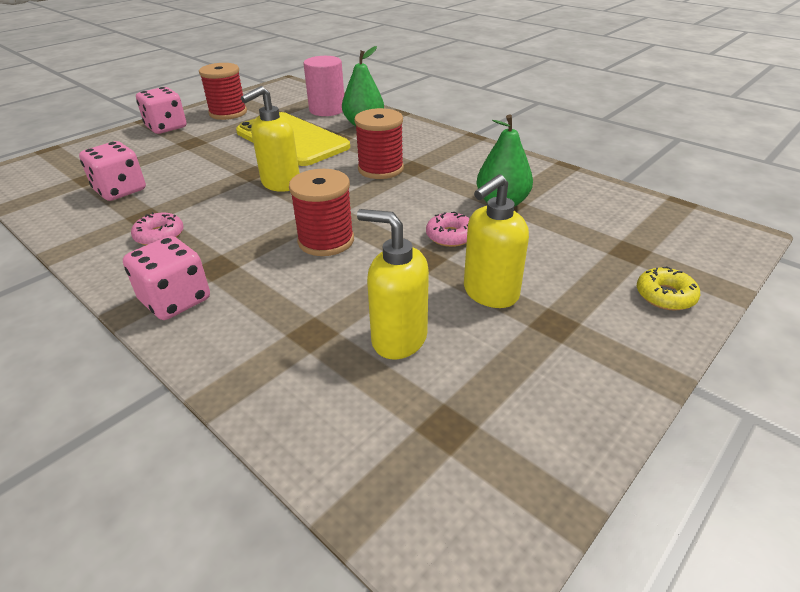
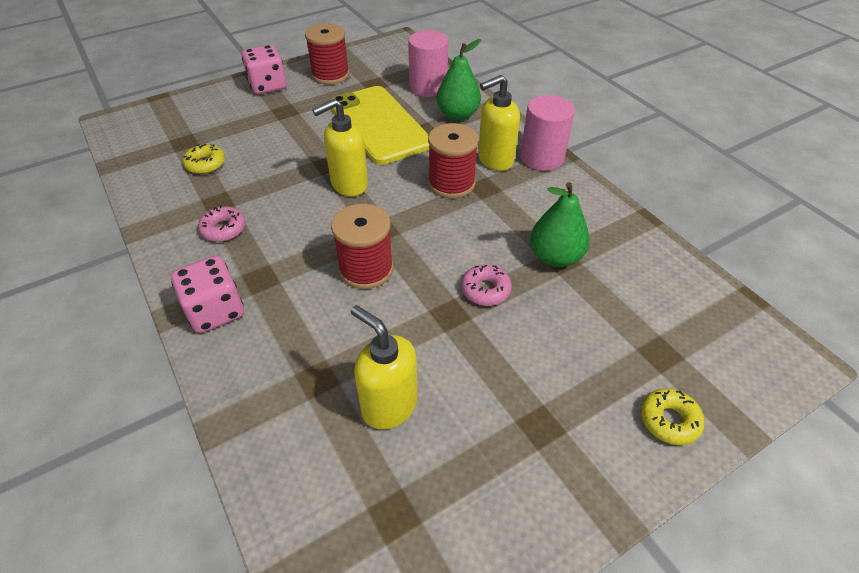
camera: 15 degrees right, 10 degrees up
(120, 190) = (205, 164): pink dice -> yellow donut
(454, 141) = (542, 158): none -> pink cylinder
(490, 293) = (494, 373): yellow soap dispenser -> yellow soap dispenser (495, 160)

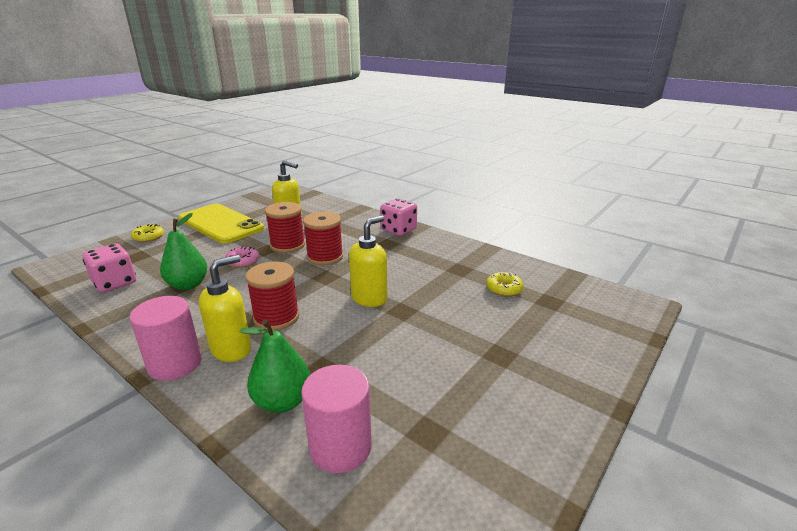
camera: 160 degrees right, 20 degrees down
(223, 229) = (436, 257): pink donut -> none
(268, 86) = (564, 386): pink dice -> pink dice (115, 283)
(330, 75) = (505, 432): red spool -> red spool (287, 245)
(379, 125) = (378, 362): yellow phone -> yellow phone (221, 224)

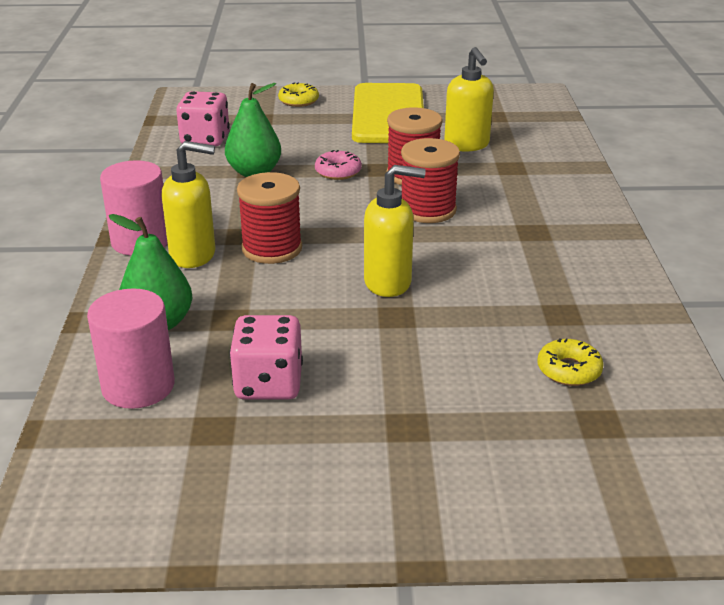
camera: 50 degrees right, 5 degrees up
(398, 230) = (583, 221): pink dice -> pink dice (268, 384)

